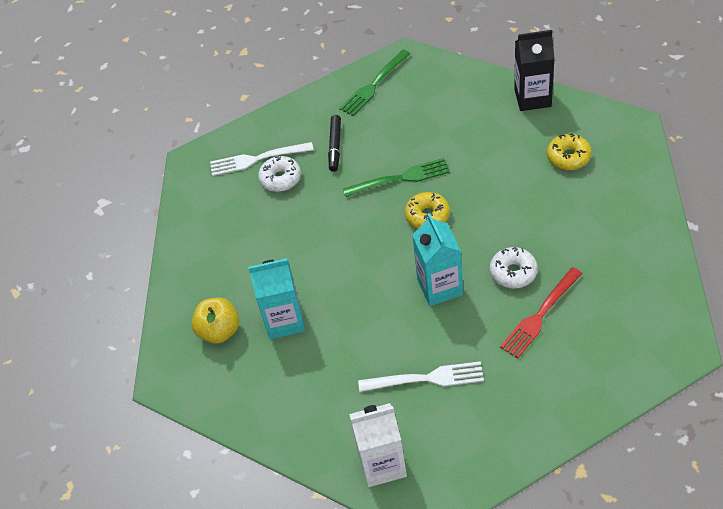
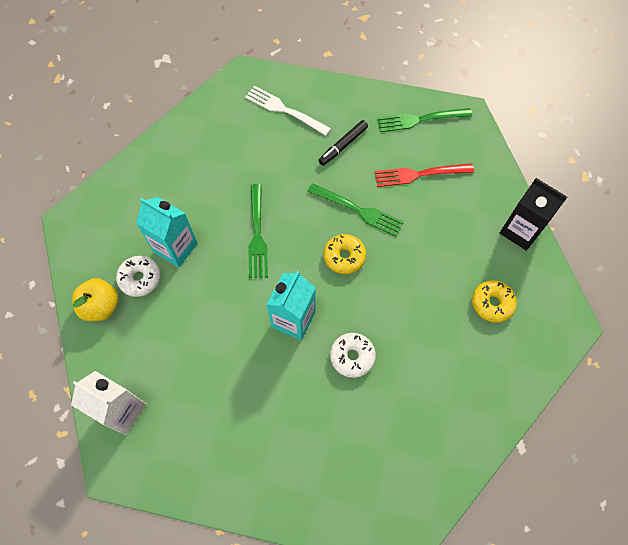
camera: 35 degrees right, 15 degrees up
(219, 331) = (132, 217): yellow apple -> yellow apple (101, 306)
(280, 179) = (283, 139): white donut -> white donut (140, 278)
(341, 257) = (257, 234): none -> green fork
(426, 378) = (212, 378): white fork -> none
(540, 315) = (333, 407): red fork -> red fork (419, 174)

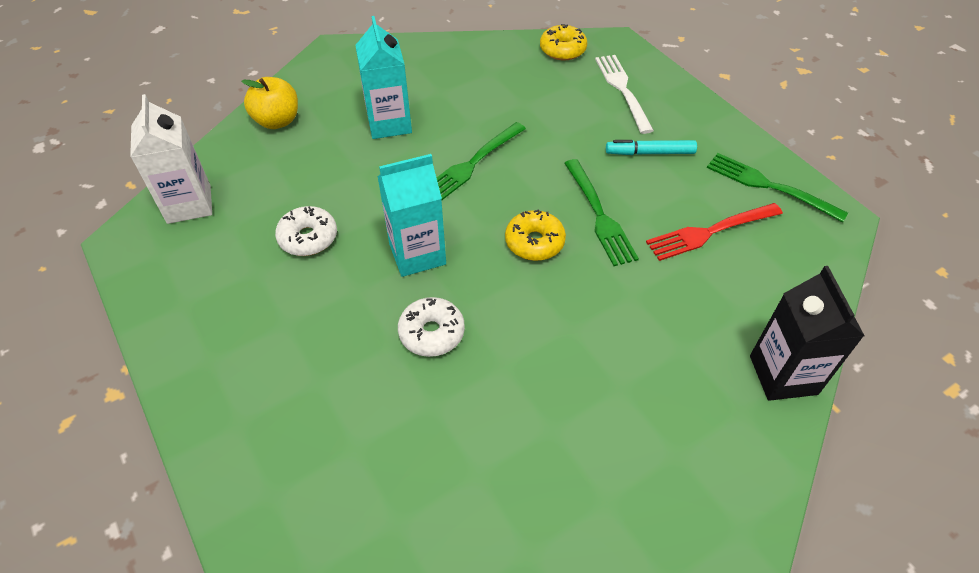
camera: 45 degrees right, 15 degrees down
(140, 278) = (332, 124): white donut -> white donut (308, 238)
(343, 145) = (650, 153): black marker -> turquoise marker
(419, 174) = (710, 232): red fork -> red fork turned 60 degrees counterclockwise
(492, 303) = (655, 418): yellow donut -> yellow donut (562, 50)

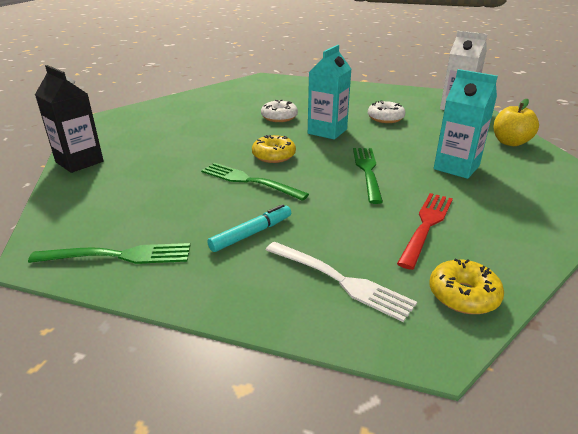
camera: 140 degrees right, 20 degrees down
(710, 232) = (159, 203): red fork -> red fork (426, 225)

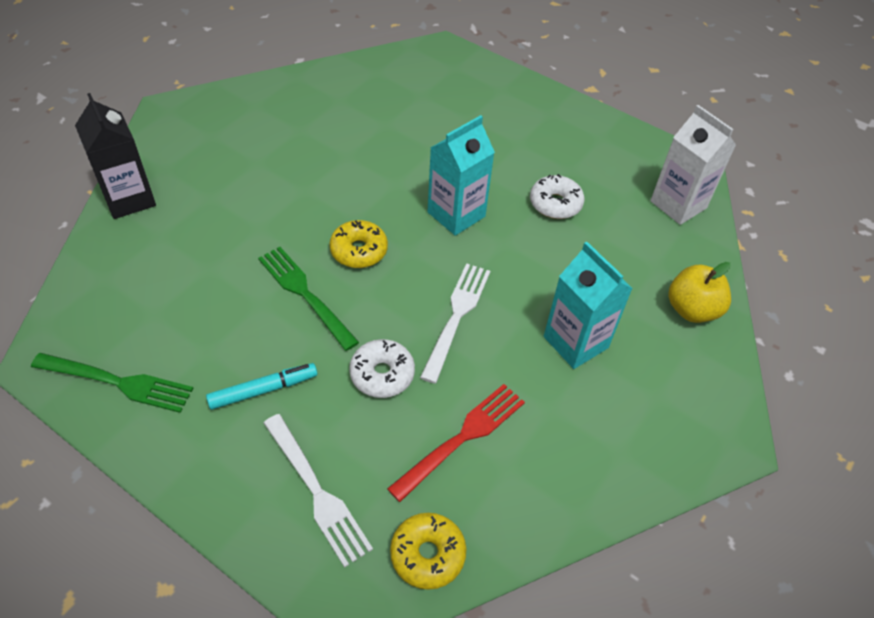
camera: 15 degrees right, 20 degrees up
(279, 117) = (410, 163): white donut -> white donut (382, 374)
(367, 171) = (456, 317): green fork -> white fork

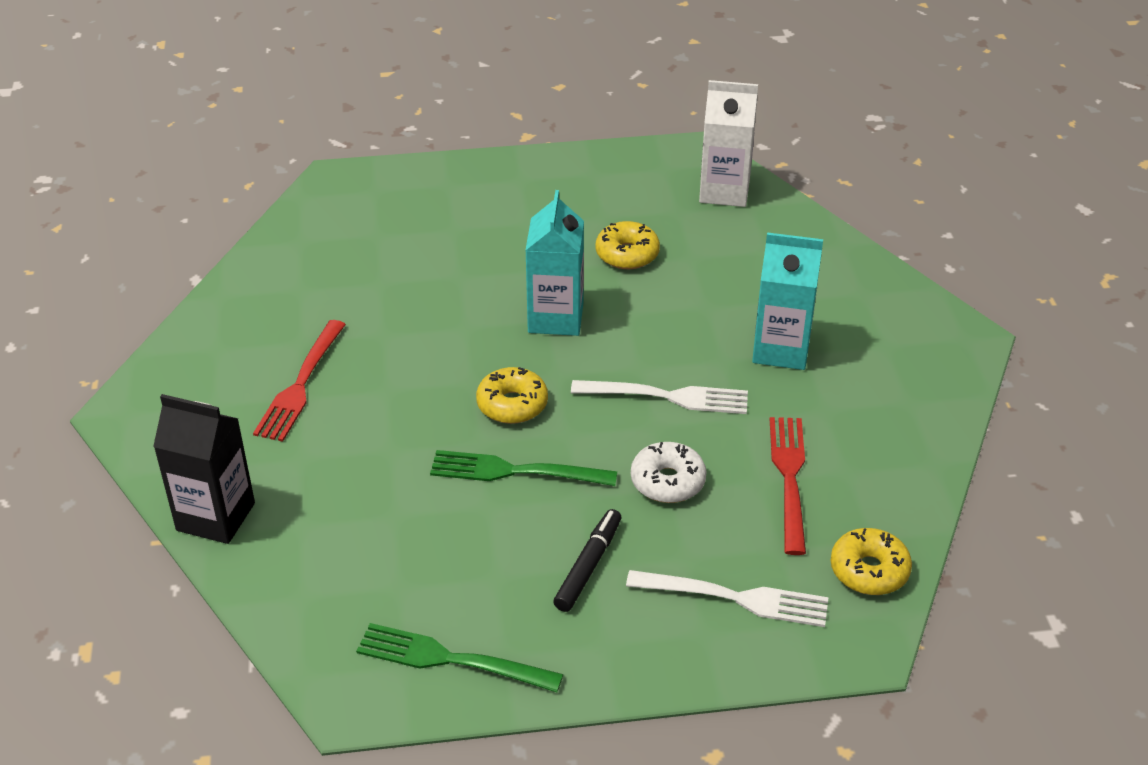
camera: 40 degrees left, 10 degrees down
(118, 382) = (451, 659): green fork -> green fork turned 135 degrees counterclockwise
(263, 390) = (588, 566): turquoise marker -> black marker
(267, 155) = (300, 384): none -> red fork
(456, 317) = (667, 397): white fork -> white fork turned 120 degrees clockwise
(555, 204) = (627, 254): white donut -> yellow donut
(691, 310) = (832, 266): yellow apple -> none

